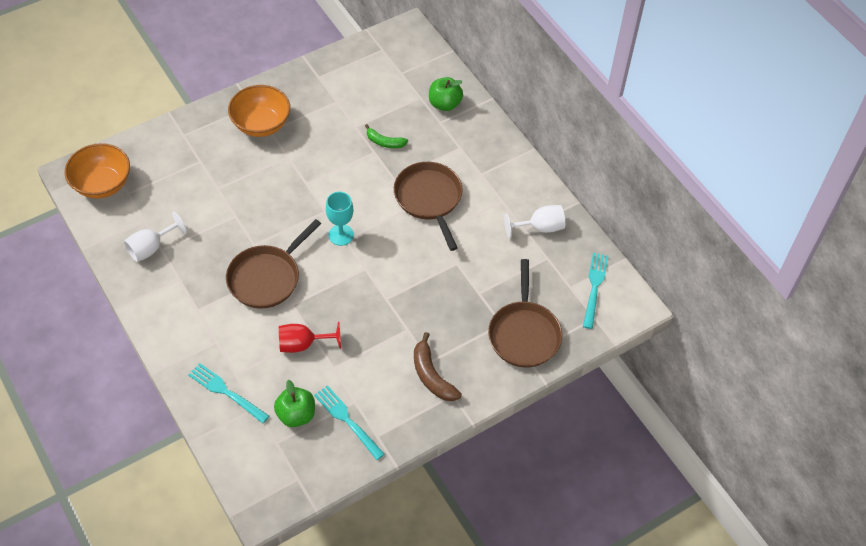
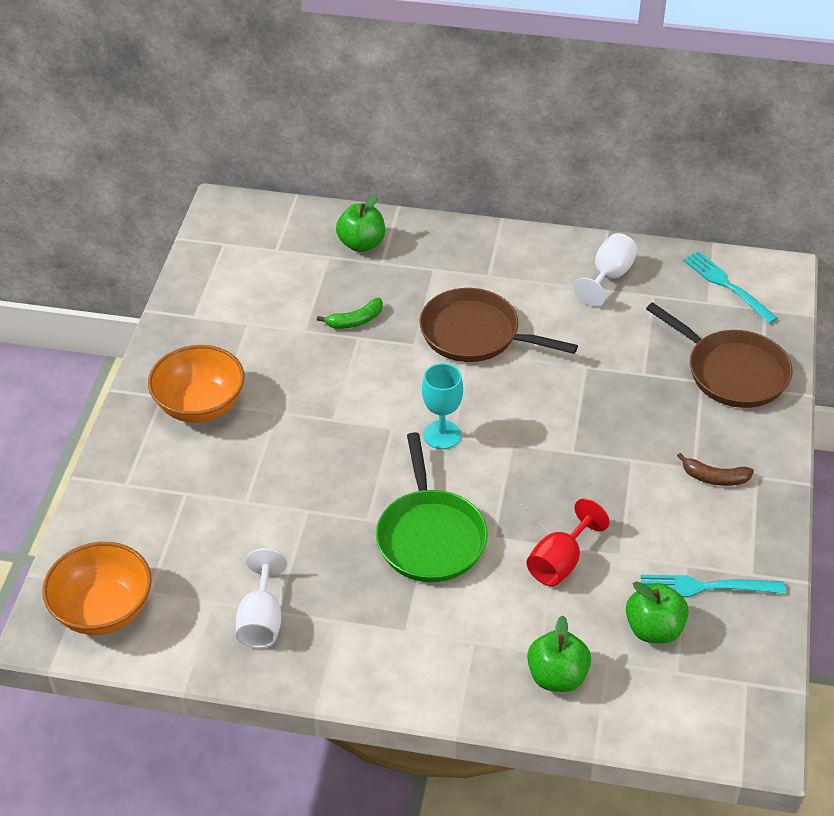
camera: 45 degrees left, 10 degrees down
(226, 392) = (557, 677): turquoise fork -> green apple
(267, 278) = (430, 536): brown pan -> green pan
(432, 376) = (714, 478): brown banana -> brown banana, size x0.66

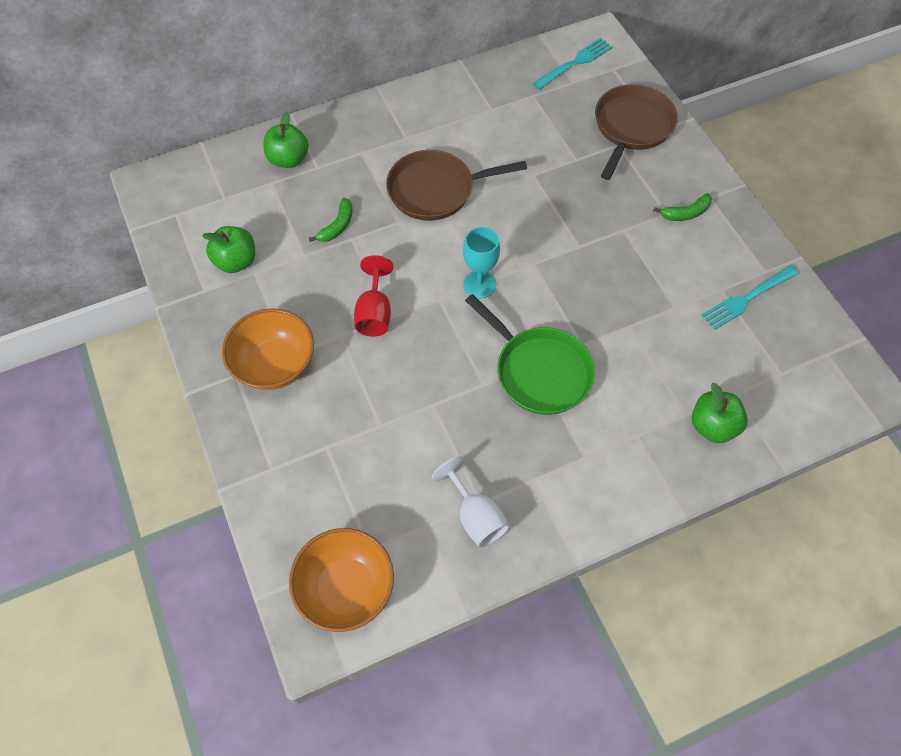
camera: 35 degrees left, 15 degrees up
(560, 562) = (642, 337): red goblet -> red goblet (374, 313)
(609, 276) = (491, 96): white goblet -> none
(654, 629) = (742, 350): green apple -> green apple (236, 261)
(714, 478) = (685, 213): brown banana -> green banana
(727, 285) = (574, 63): turquoise fork -> turquoise fork turned 120 degrees clockwise
(732, 372) = (631, 127): brown pan -> brown pan turned 75 degrees counterclockwise

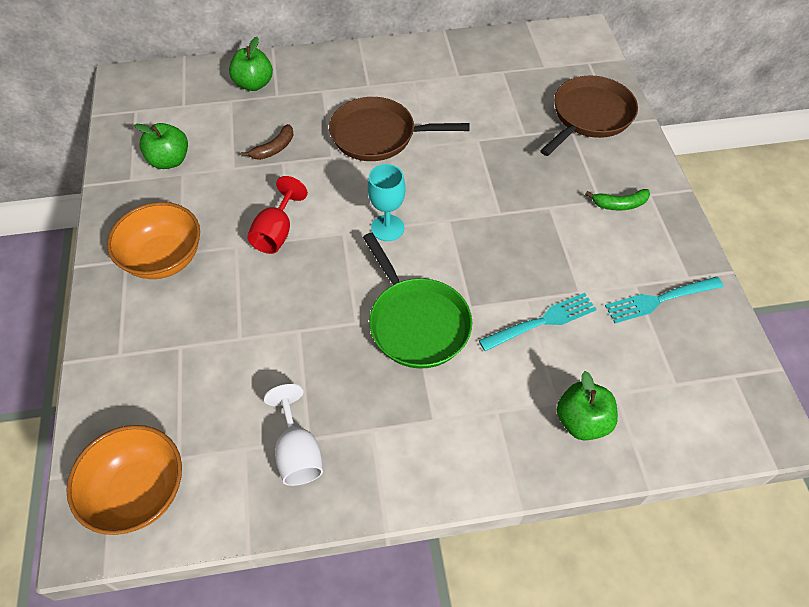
camera: 15 degrees right, 5 degrees down
(337, 226) = (274, 149): green banana -> brown banana
(574, 63) = (552, 51): turquoise fork -> turquoise fork (542, 322)

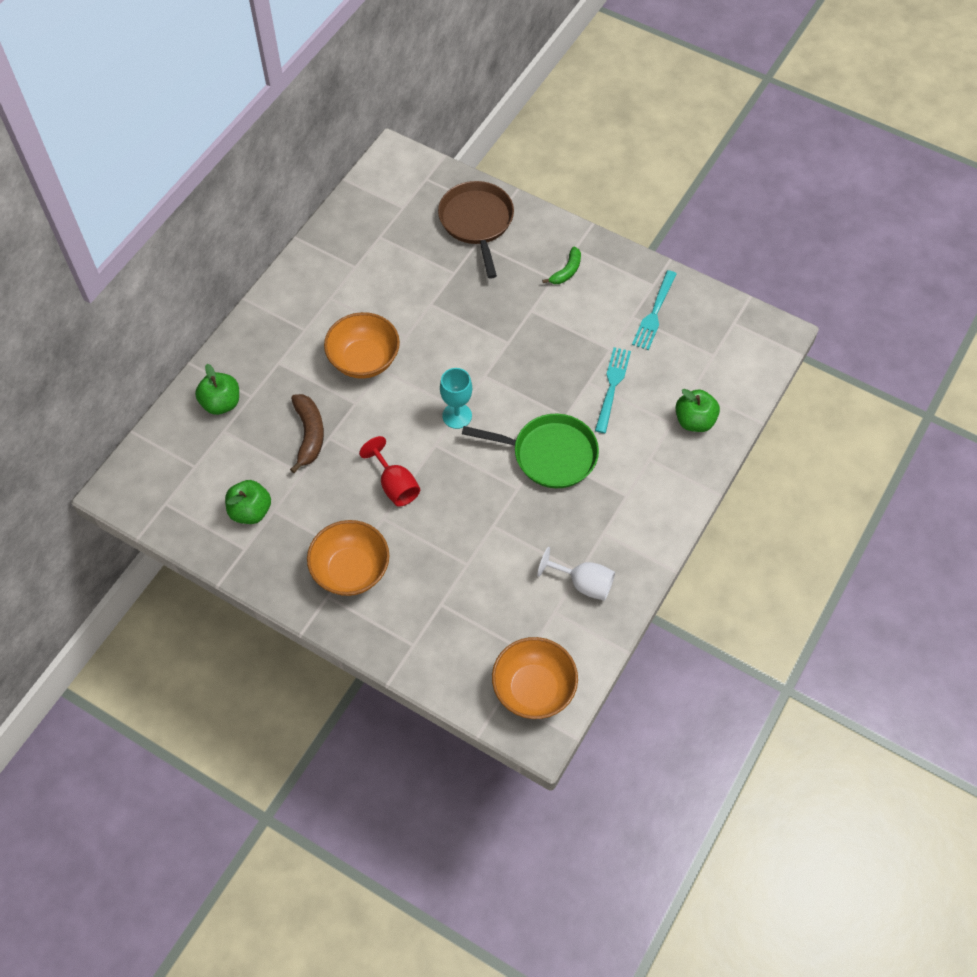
camera: 50 degrees left, 5 degrees up
(274, 149) = (309, 434): brown banana -> brown banana, size x1.51
(378, 135) = (364, 360): brown pan -> orange bowl

